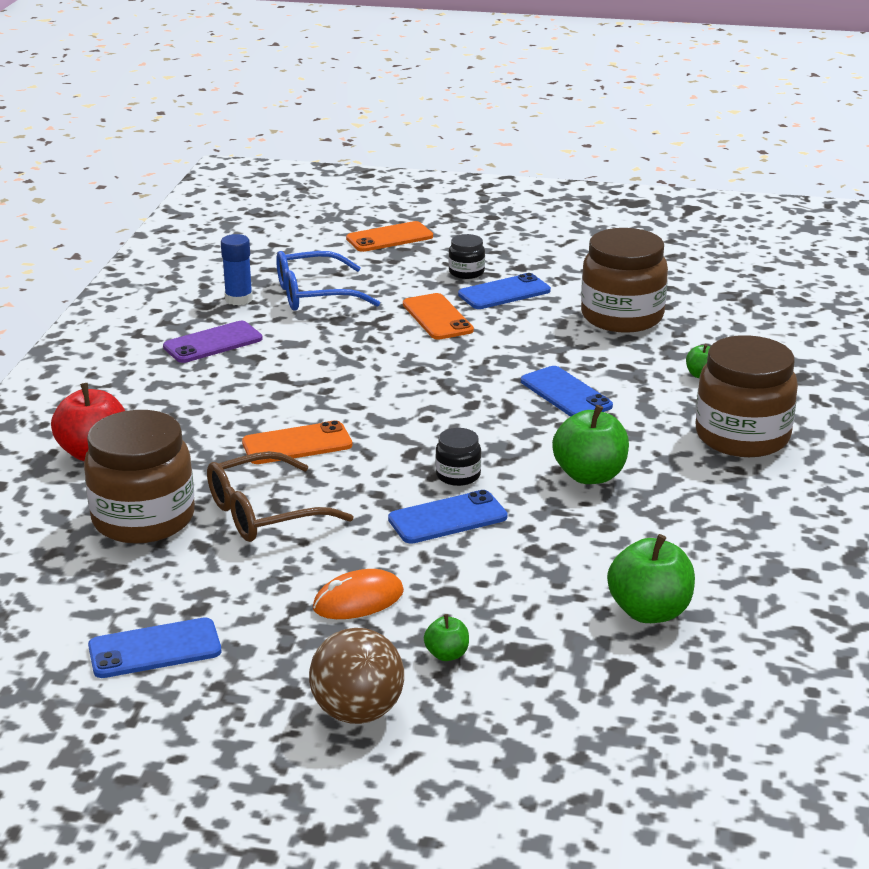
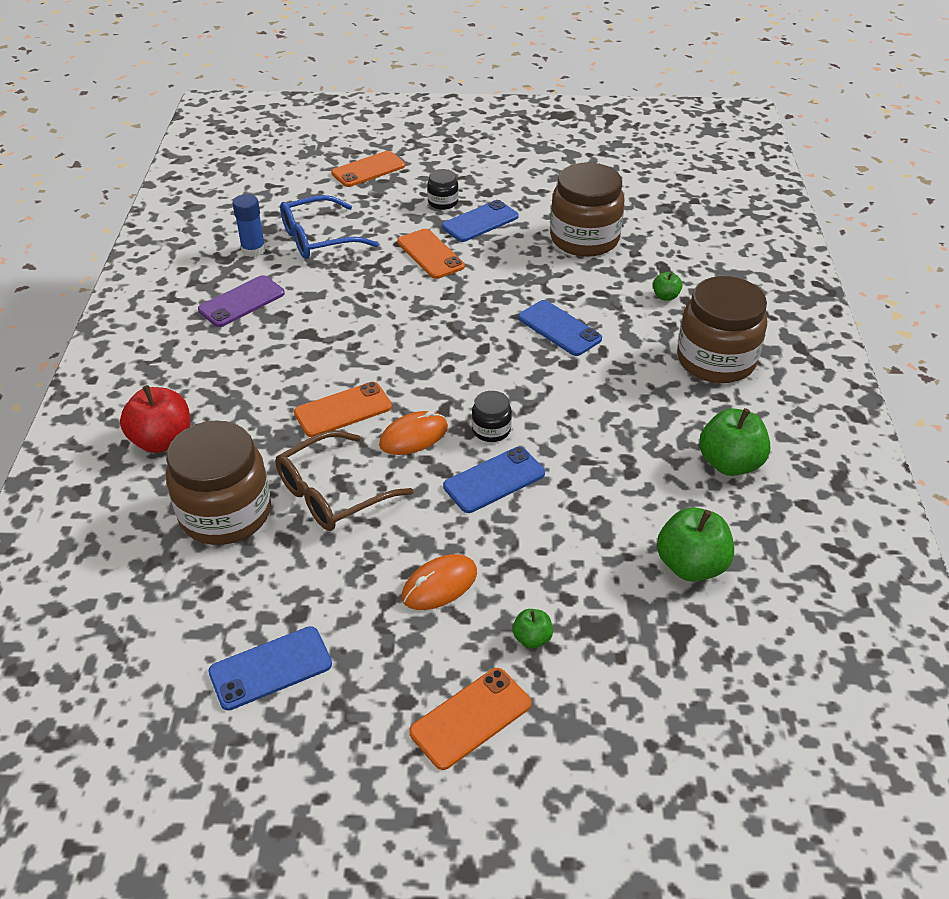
camera: 10 degrees left, 15 degrees up
(358, 712) = (471, 718): brown ball -> orange phone
(368, 473) = (413, 436): none -> orange mouse
(590, 475) = (602, 417): green apple -> green apple (729, 463)

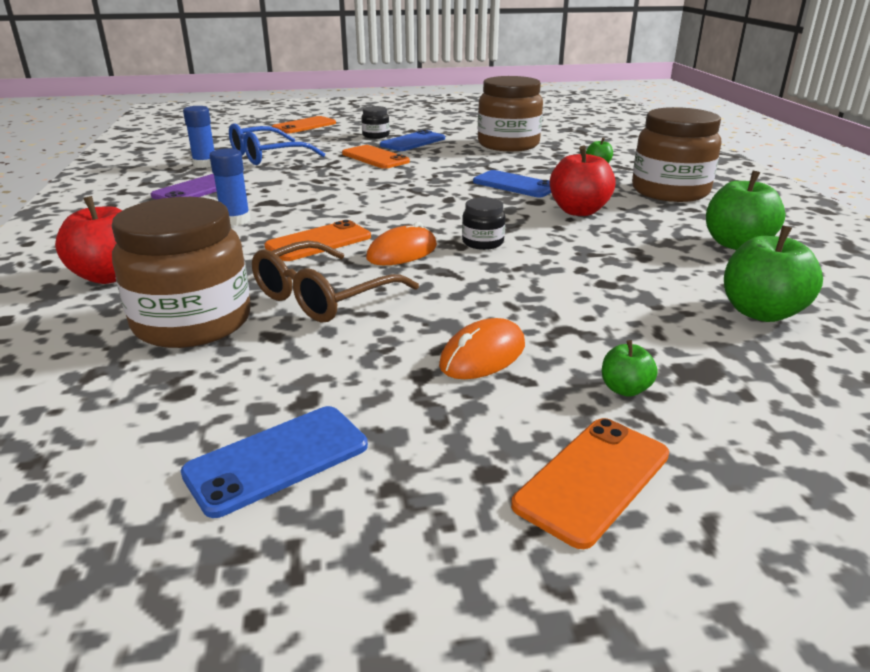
camera: 10 degrees left, 15 degrees down
(273, 363) = (235, 220): none -> blue glue stick
(494, 480) = (504, 273): blue phone -> none
(604, 387) = (579, 211): none -> red apple

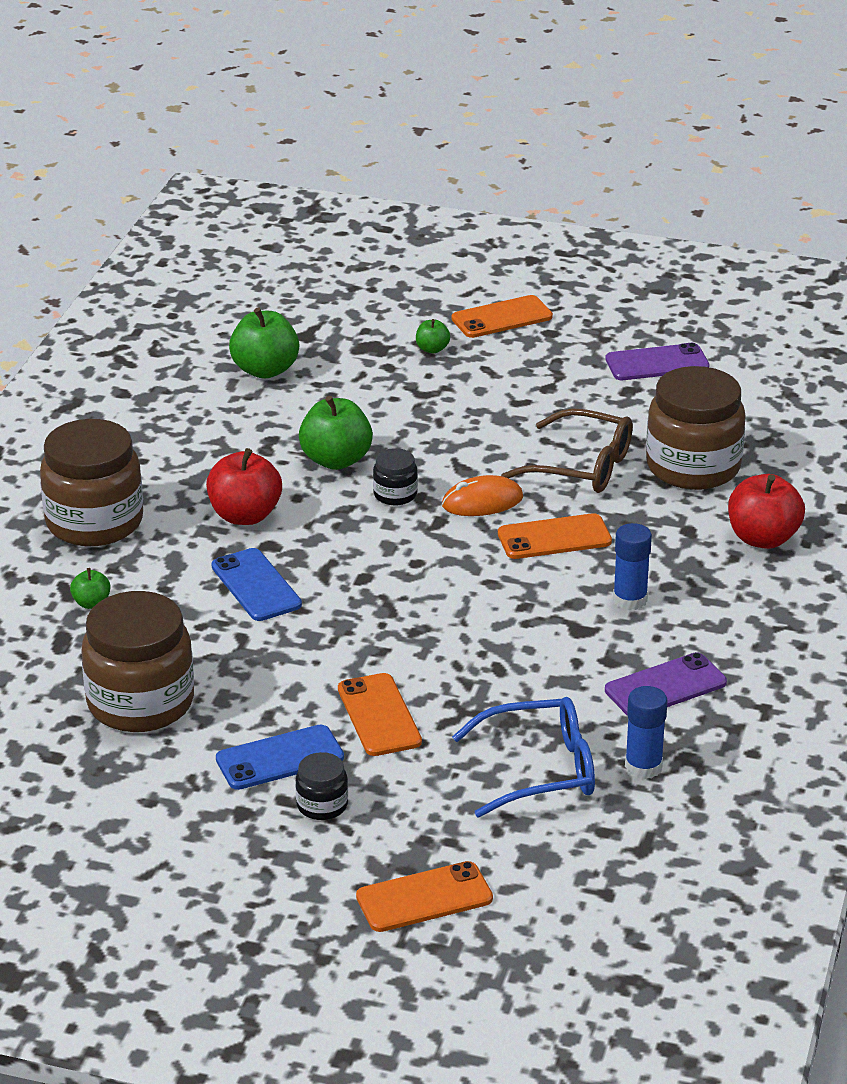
camera: 155 degrees left, 5 degrees up
(277, 459) = (657, 363): blue phone -> purple phone
(324, 296) = (581, 466): brown glasses -> brown glasses turned 45 degrees clockwise
(483, 355) = (498, 390): orange mouse -> none
(736, 244) = (165, 431): green apple -> green apple (336, 460)

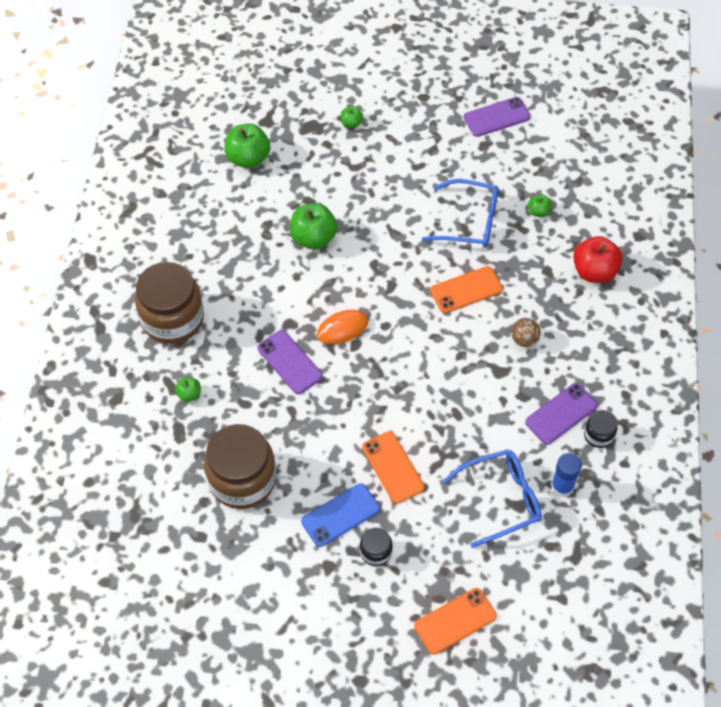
camera: 10 degrees left, 25 degrees up
(245, 515) = (267, 298): red apple -> none
(256, 585) = (289, 362): blue phone -> purple phone
(395, 494) = (358, 265): black jar -> black jar (598, 435)
(482, 501) = (414, 263): orange mouse -> orange mouse (342, 328)
(502, 318) = (389, 87): orange phone -> none
(581, 466) = (469, 221): brown glasses -> blue glasses
(630, 600) = (524, 339): blue glue stick -> brown ball
(693, 467) = (538, 211): brown jar -> green apple

